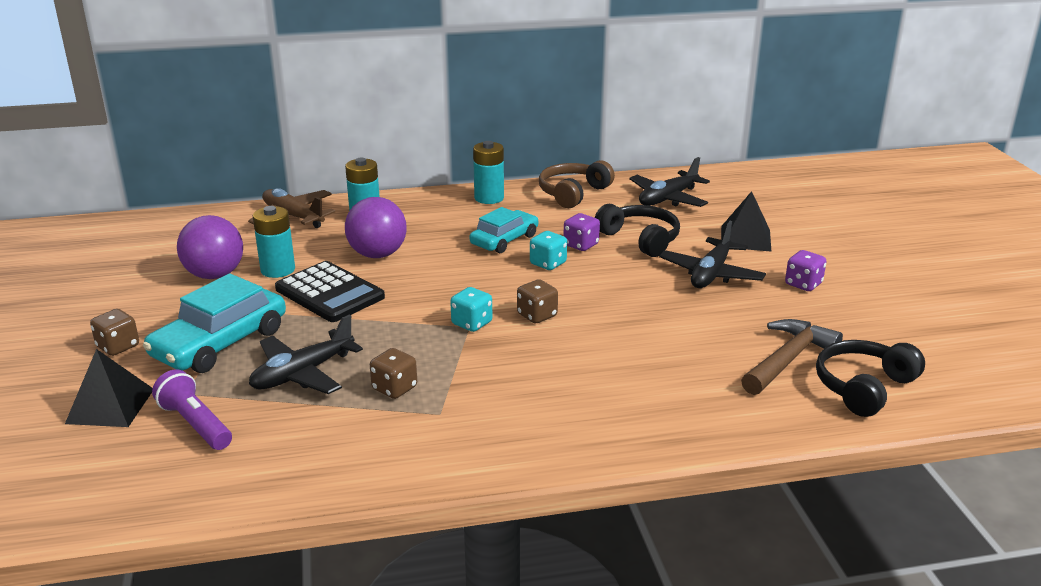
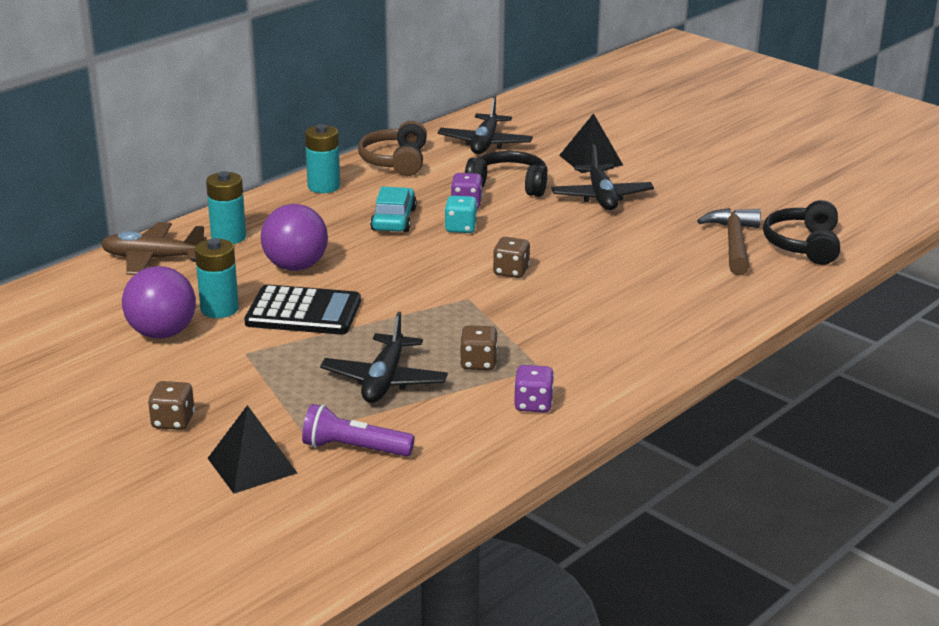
camera: 35 degrees left, 0 degrees up
(220, 343) = (268, 384): turquoise car -> none
(472, 323) = (467, 295): turquoise dice -> none
(803, 284) = (677, 184): purple dice -> purple dice (533, 404)

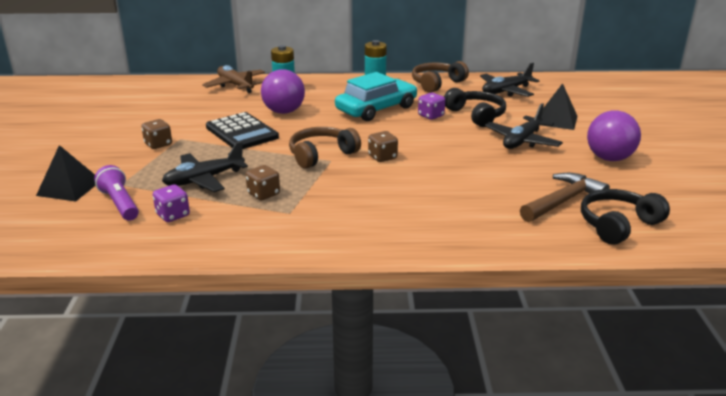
camera: 45 degrees right, 0 degrees up
(162, 333) = (169, 116): purple ball -> purple ball (609, 158)
(173, 421) = (89, 153): brown dice -> brown dice (158, 144)
(219, 309) = (212, 116): turquoise battery -> none
(394, 219) = (376, 109): turquoise car -> turquoise car, size x1.54
(446, 297) = (321, 155): none -> brown headphones
(460, 228) = (402, 126): turquoise dice -> none
(533, 404) = (242, 230): purple dice -> purple dice (173, 215)

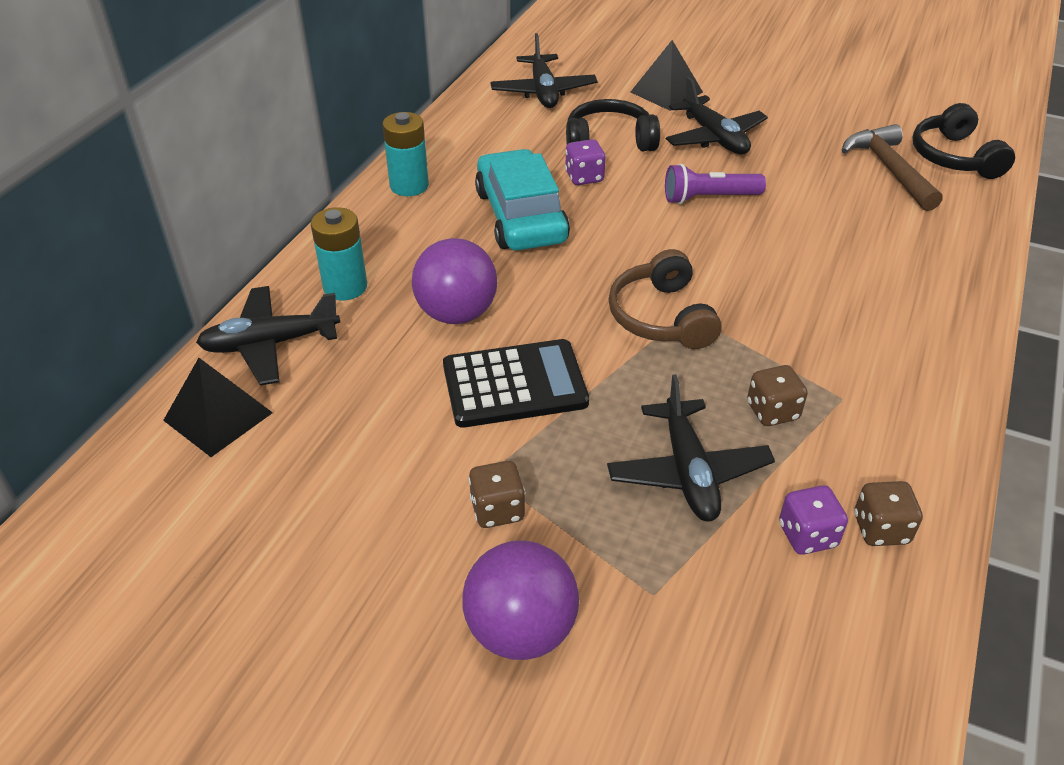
camera: 65 degrees left, 15 degrees up
(69, 188) = (632, 682): black pyramid -> black pyramid (218, 416)
(120, 204) = (736, 604): purple flashlight -> purple flashlight (709, 198)
(235, 85) = (270, 344): brown plane -> black plane
(382, 157) = (702, 261): brown dice -> brown dice (881, 529)
(437, 84) = (465, 133): brown headphones -> none
(609, 158) = (794, 101): purple ball -> purple ball (521, 630)

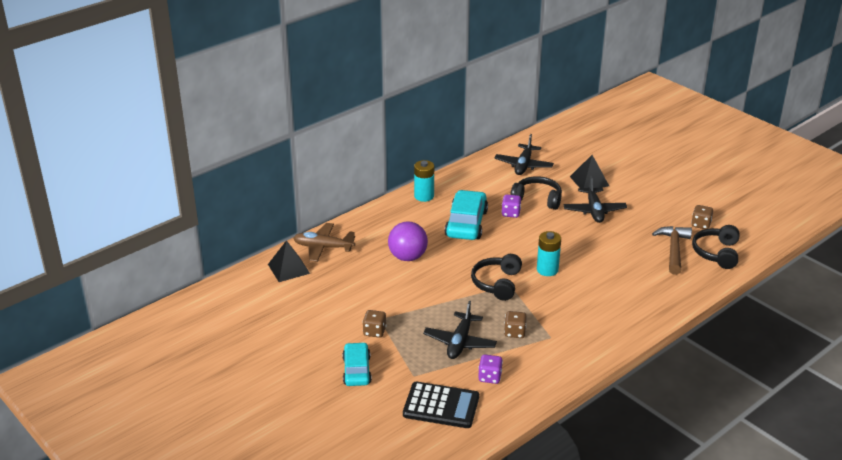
camera: 25 degrees right, 10 degrees down
(270, 344) = (323, 247): black plane -> brown plane
(345, 287) = (367, 233): turquoise battery -> turquoise battery (547, 270)
(514, 384) = (412, 291): black calculator -> black calculator (441, 406)
(521, 630) = (357, 370): purple ball -> turquoise car
(661, 317) = (497, 283): brown headphones -> black headphones
(709, 198) = (565, 239): purple flashlight -> none
(881, 529) = (522, 385): brown dice -> brown dice (700, 224)

